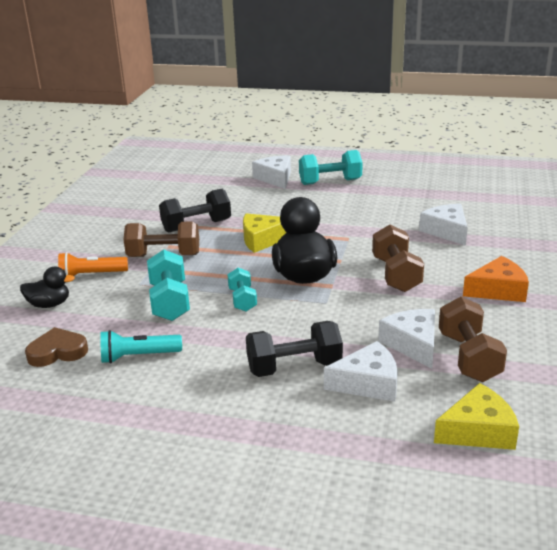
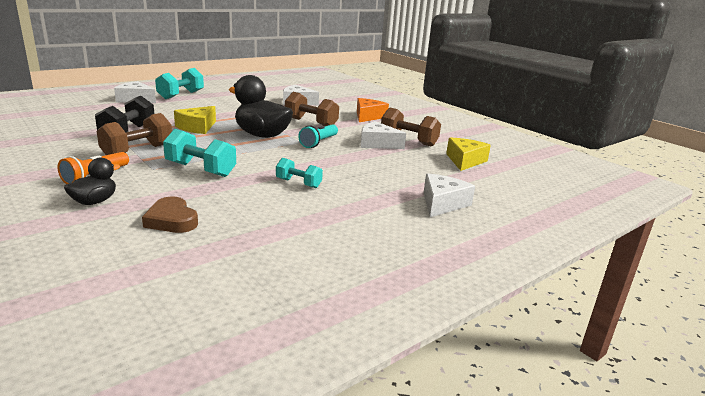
camera: 55 degrees left, 5 degrees down
(57, 352) = (172, 220): brown heart -> brown heart turned 60 degrees counterclockwise
(139, 356) = (243, 199): turquoise flashlight -> turquoise flashlight (319, 142)
(242, 300) = (249, 154): turquoise dumbbell -> turquoise dumbbell (298, 183)
(294, 367) = (346, 170): black dumbbell -> none
(368, 383) = (392, 163): white cheese -> white cheese (442, 203)

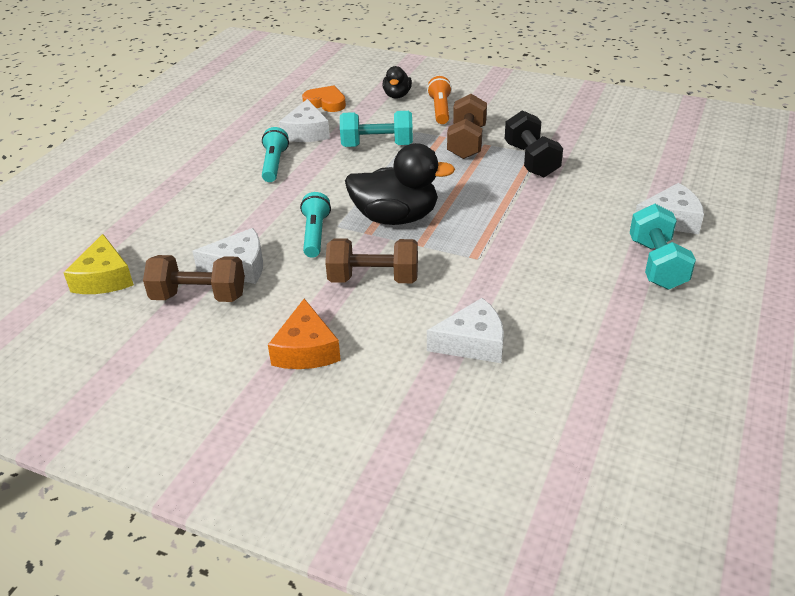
camera: 155 degrees right, 15 degrees up
(172, 220) = (325, 103): brown heart -> orange heart
(197, 127) = (486, 199): yellow cheese -> none
(298, 183) = (274, 164): turquoise dumbbell -> turquoise flashlight
(442, 203) = (124, 192): white cheese -> white cheese (306, 132)

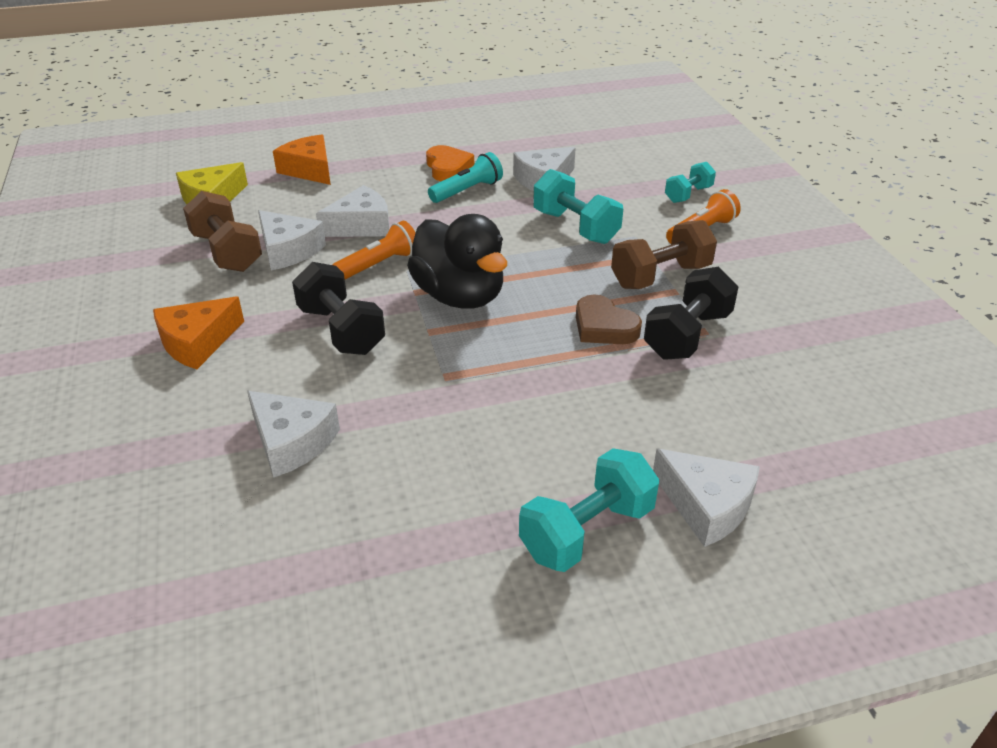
camera: 50 degrees right, 0 degrees up
(135, 216) = (309, 170): none -> orange cheese
(253, 223) = (361, 225): none -> white cheese
(315, 234) = (379, 264): turquoise flashlight -> orange flashlight
(325, 103) = (611, 165): orange heart -> orange heart (448, 168)
(373, 279) = (341, 330): brown dumbbell -> black dumbbell
(397, 95) = (688, 194): black duck -> turquoise dumbbell
(491, 182) = (604, 327): none -> brown heart

